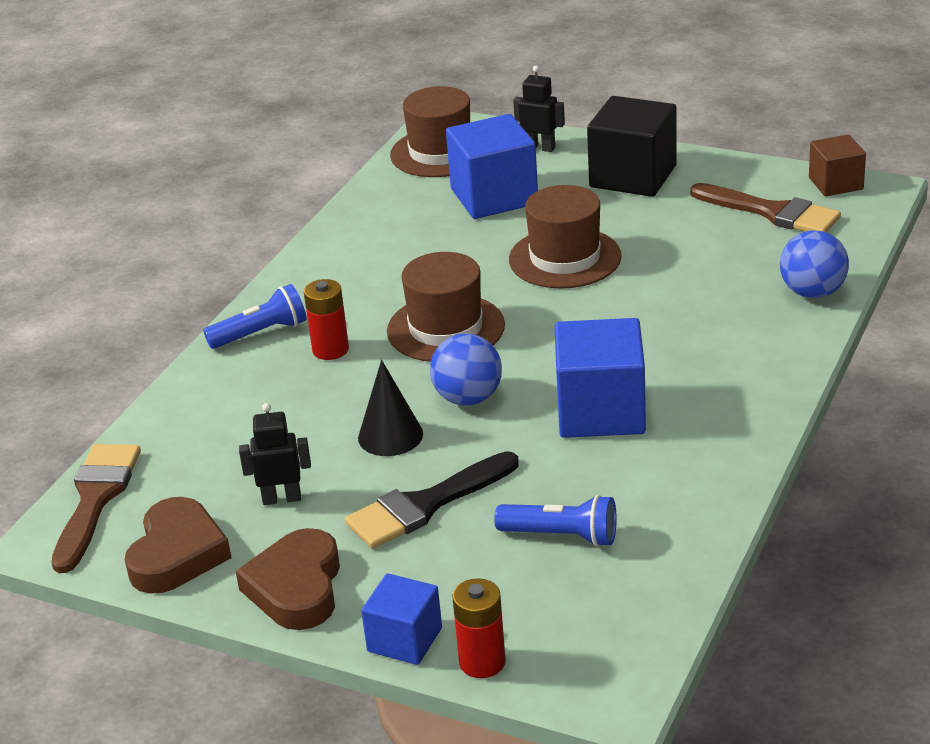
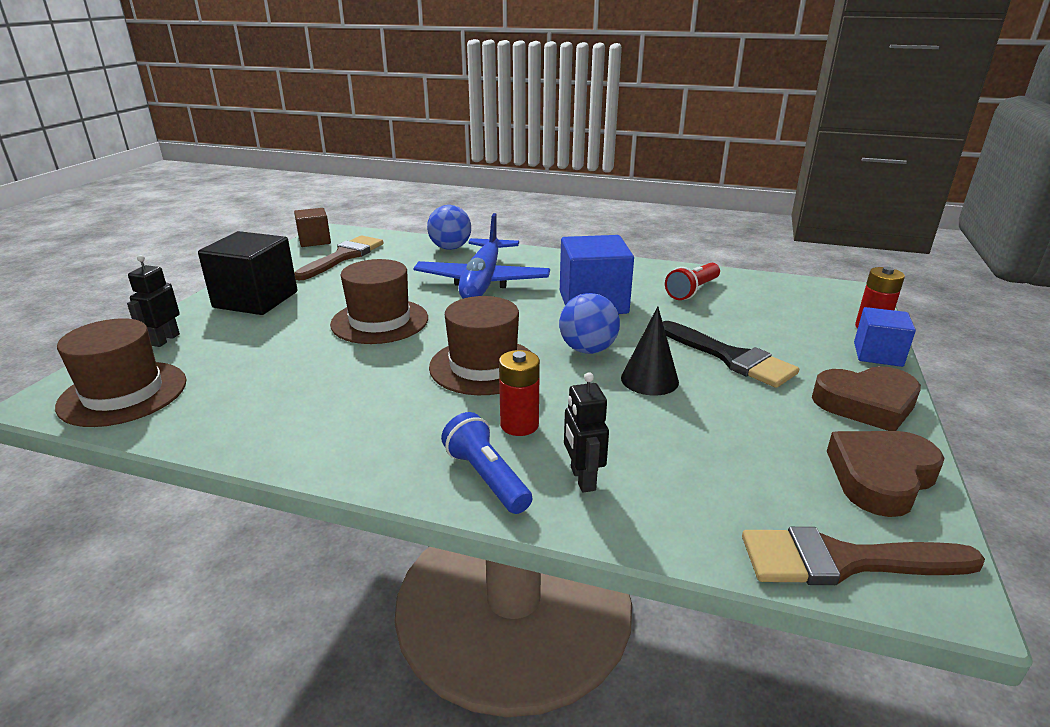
camera: 100 degrees left, 5 degrees down
(177, 554) = (880, 477): brown heart -> brown heart turned 45 degrees counterclockwise
(282, 498) = (762, 425): black robot -> black robot (582, 479)
(494, 196) = (249, 357): blue cube -> none
(562, 536) = (733, 310): blue flashlight -> none
(633, 507) = (692, 291): none -> red flashlight
(678, 323) = (482, 282): none -> blue plane

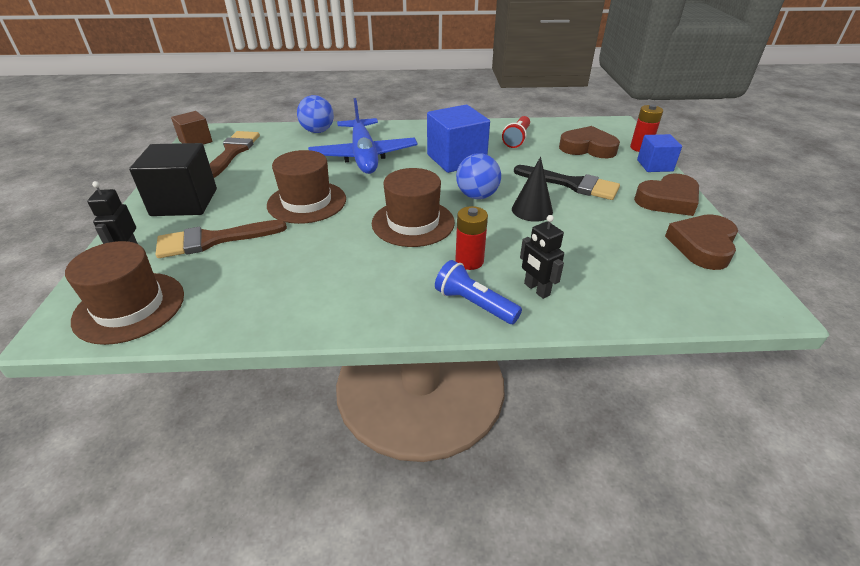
camera: 20 degrees left, 10 degrees up
(788, 316) = (587, 148): none -> brown heart
(844, 561) = (714, 302): brown brush -> brown brush (214, 240)

